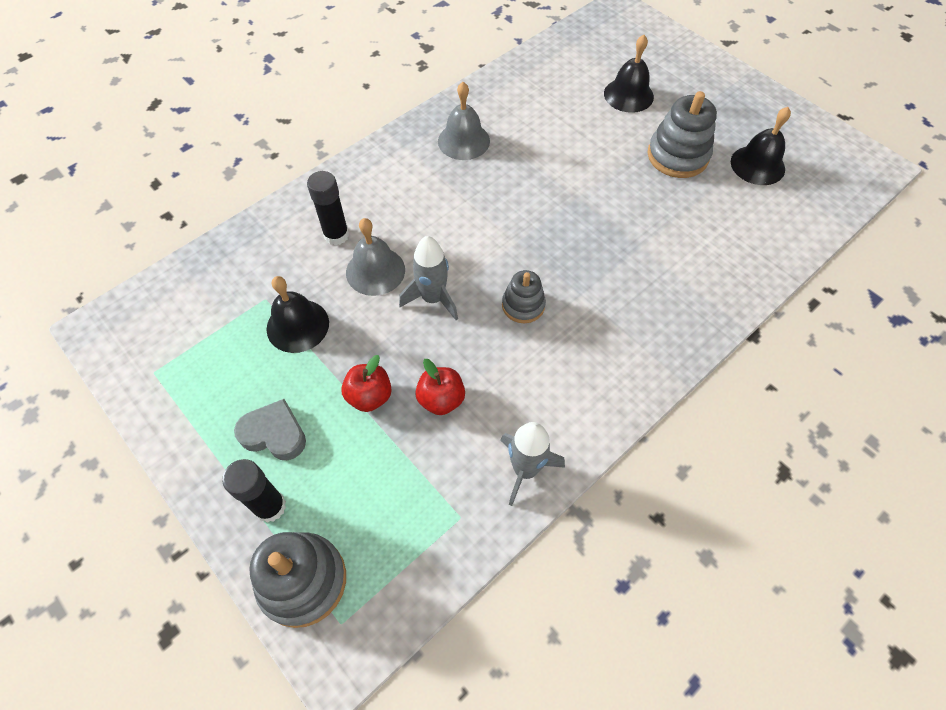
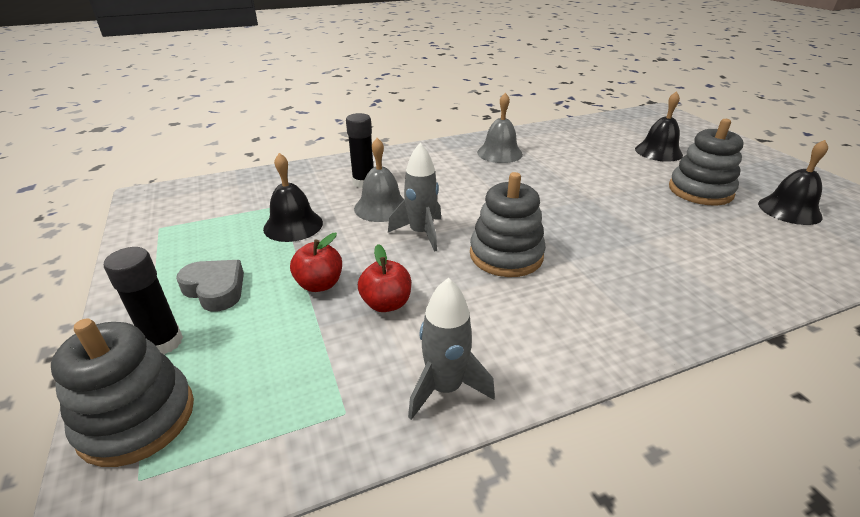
camera: 20 degrees right, 25 degrees down
(523, 305) = (506, 255): grey stacking toy -> grey stacking toy, size x1.64

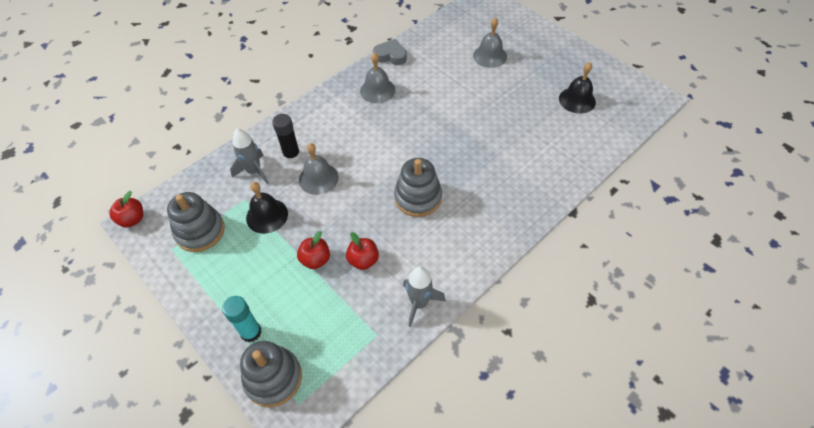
camera: 20 degrees left, 20 degrees up
(147, 194) = (132, 219): none -> red apple
(164, 342) = (251, 332): black glue stick -> turquoise glue stick
(215, 289) = (253, 286): grey heart -> grey heart (390, 56)
(421, 233) = (357, 195): grey rocket -> grey rocket (254, 171)
(658, 151) = (490, 56): black bell -> grey bell
(700, 191) = (523, 95): grey stacking toy -> grey stacking toy (200, 231)

